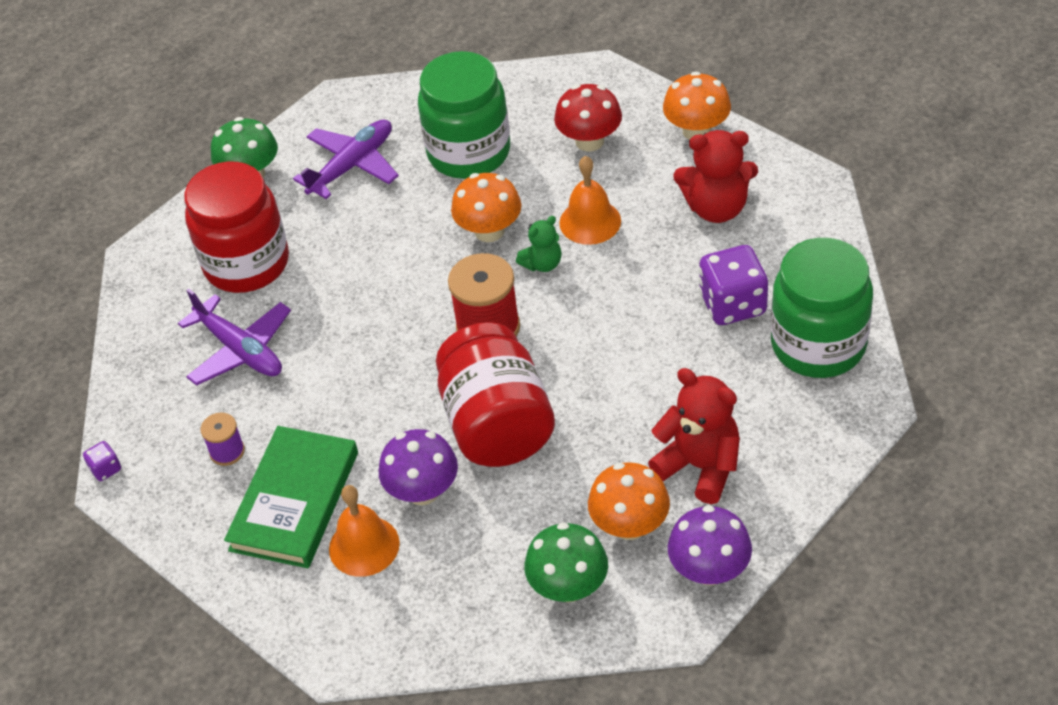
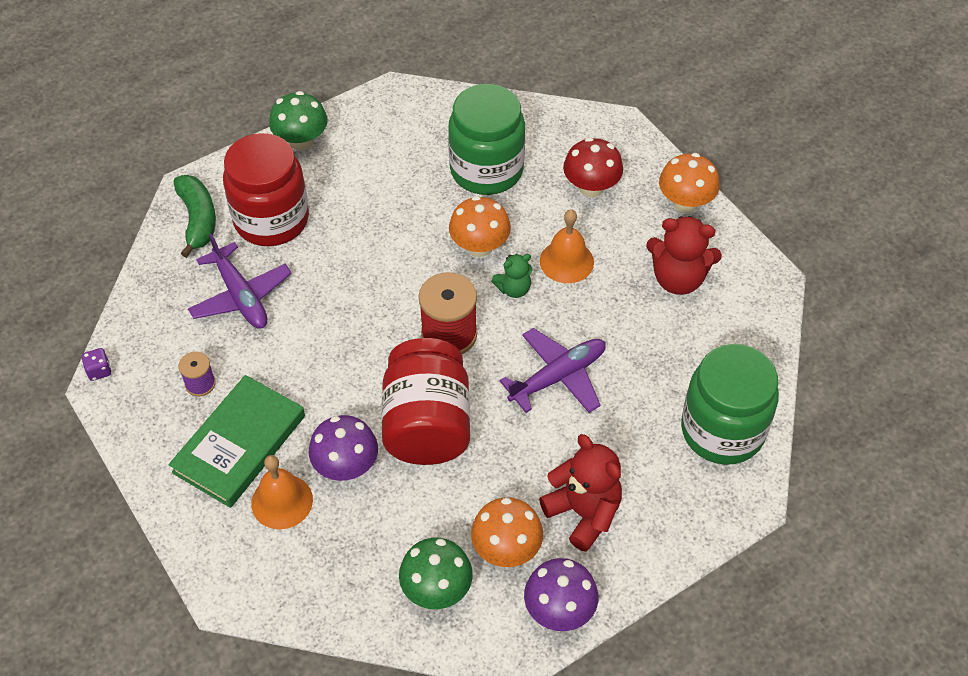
camera: 10 degrees right, 5 degrees up
(162, 284) = (198, 219): none -> green banana
(352, 165) = (386, 155): purple plane -> purple plane (558, 376)
(732, 304) = (661, 372): purple dice -> none

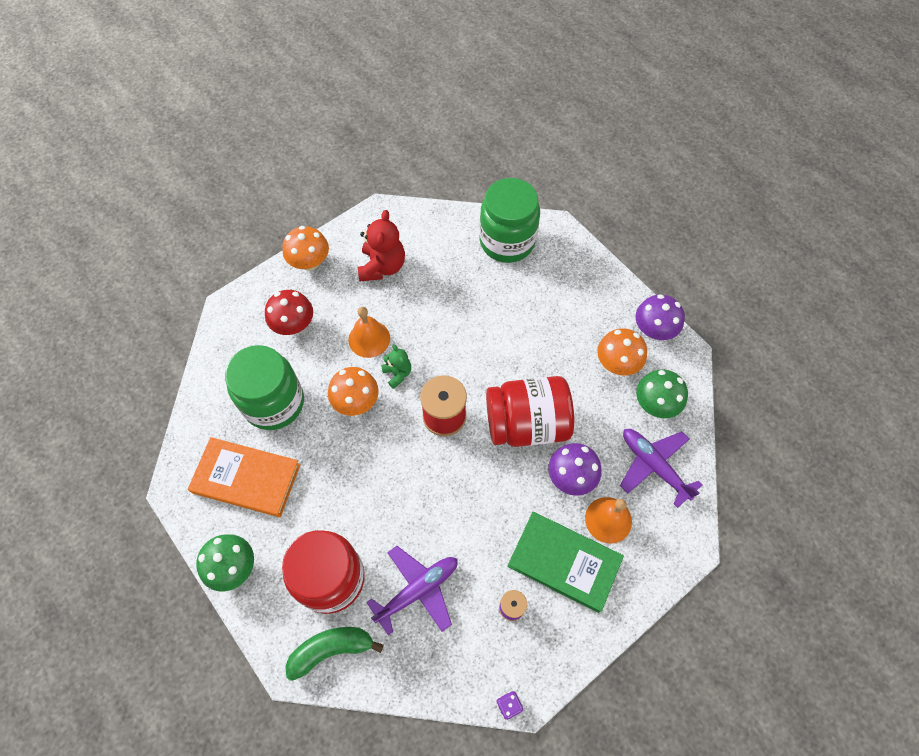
camera: 95 degrees left, 10 degrees up
(397, 148) = (246, 479): none -> orange book
(558, 376) = (475, 339): purple plane -> purple plane (653, 465)
(583, 513) = (582, 319): red teddy bear -> none

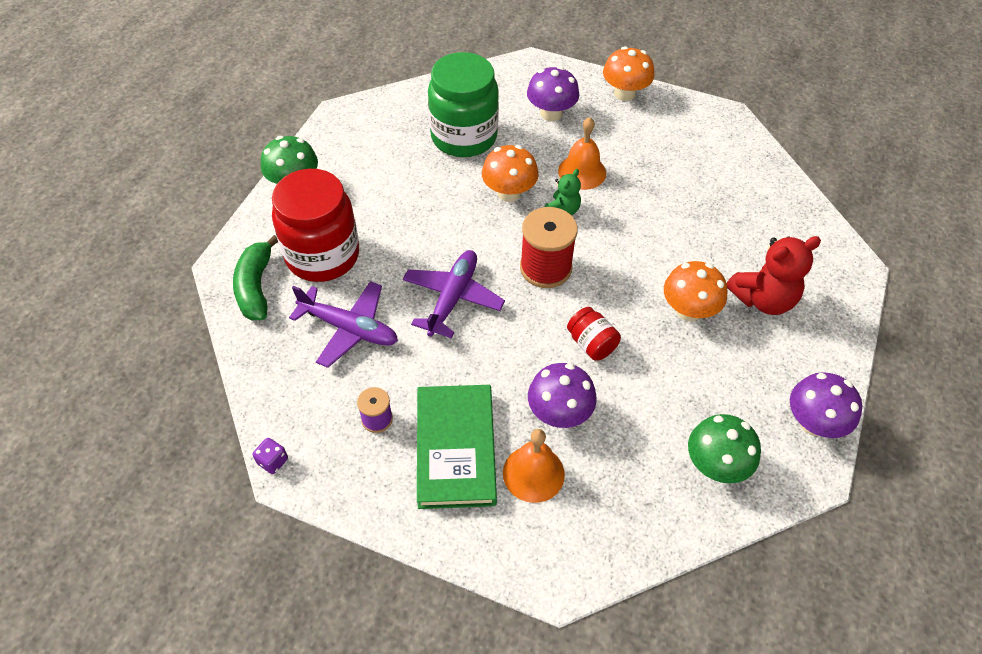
camera: 60 degrees right, 10 degrees down
(246, 479) = (379, 153): orange book -> none
(294, 325) = (551, 113): red mushroom -> purple mushroom
(331, 649) = (256, 287): green banana -> green banana turned 135 degrees counterclockwise
(382, 266) = (668, 145): red teddy bear -> red teddy bear (763, 299)
(507, 241) = (794, 231): green jar -> none
(527, 423) = (591, 344): red jar -> red jar, size x0.46
(617, 363) = (735, 401): orange mushroom -> orange mushroom (688, 310)
(653, 465) = (634, 496): purple plane -> purple plane (453, 298)

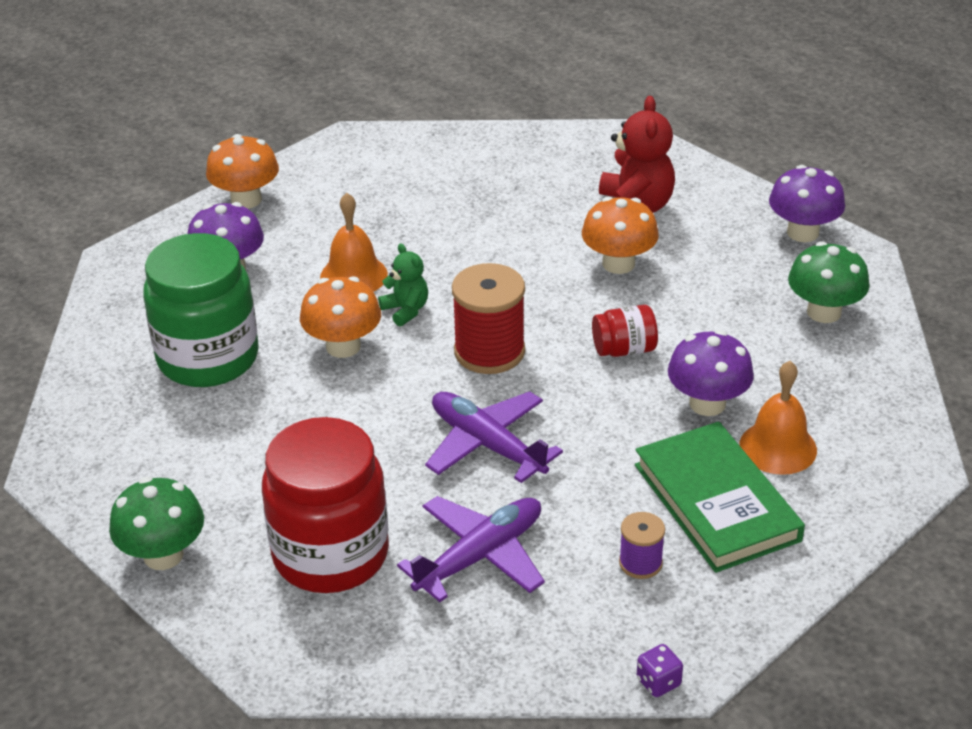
camera: 65 degrees left, 15 degrees down
(256, 287) = (344, 641): green banana -> none
(456, 448) = (716, 502): green book -> green book turned 45 degrees clockwise

